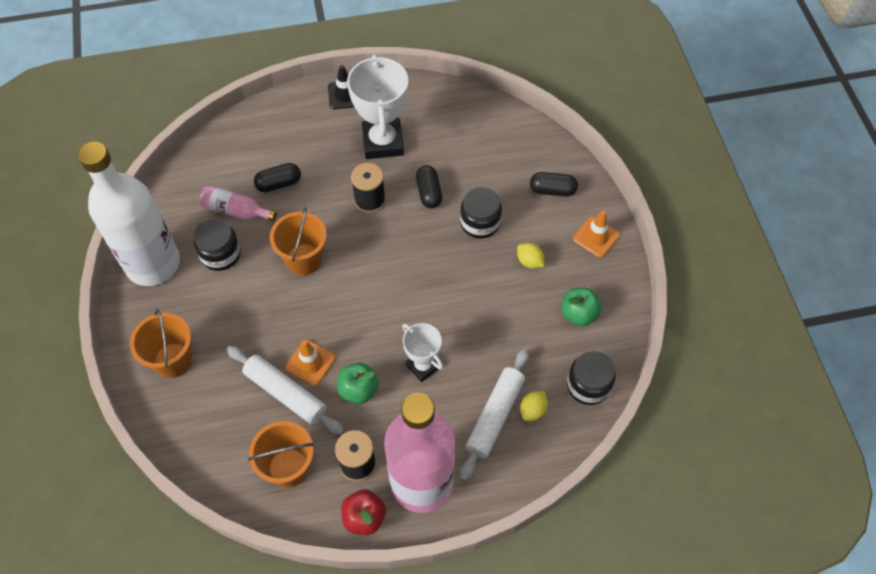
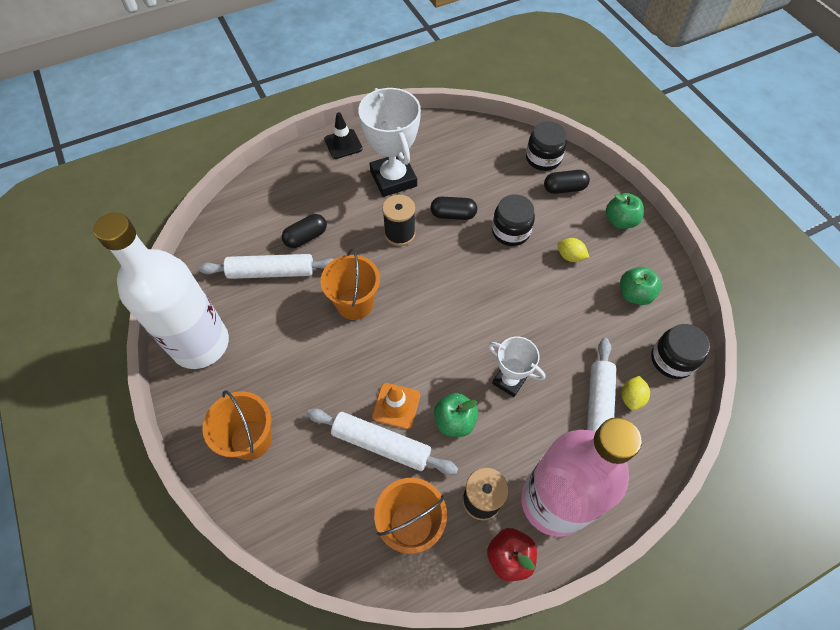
camera: 15 degrees left, 0 degrees up
(220, 254) = (269, 318): black jar -> black jar (543, 158)
(236, 210) = (271, 272): pink bottle -> white rolling pin
(429, 193) = (453, 214): black capsule -> black capsule turned 60 degrees counterclockwise
(596, 237) = (620, 221): orange traffic cone -> green apple

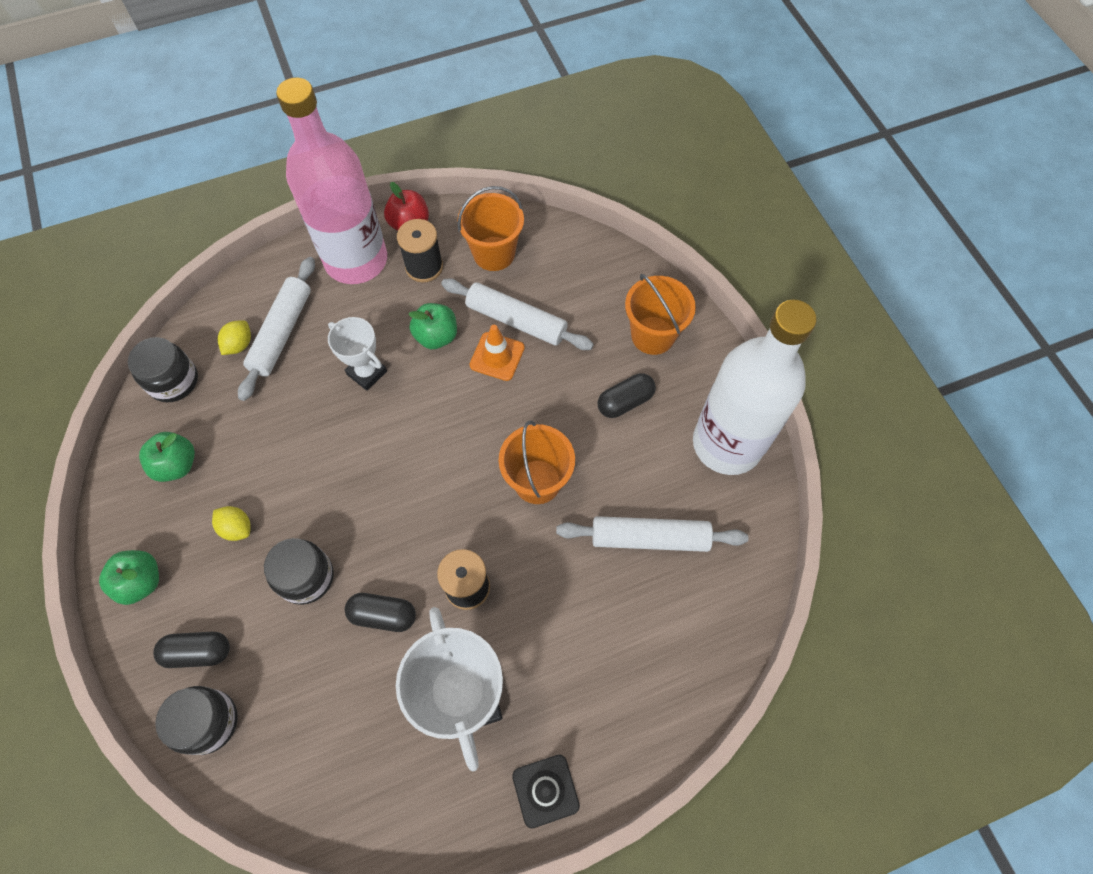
camera: 175 degrees left, 5 degrees up
(306, 237) = (604, 593): black capsule -> black capsule (625, 402)

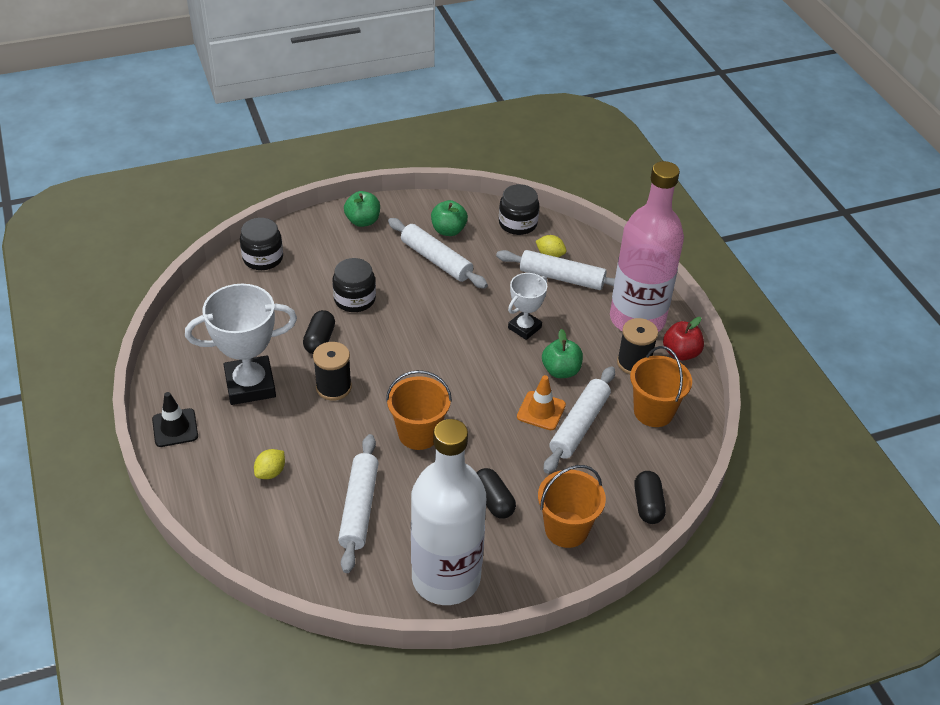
camera: 90 degrees right, 20 degrees down
(198, 652) = (310, 250): black capsule -> black capsule (648, 505)
(236, 477) = (436, 260): none -> white rolling pin
(237, 528) = (396, 263): yellow lemon -> yellow lemon (270, 472)

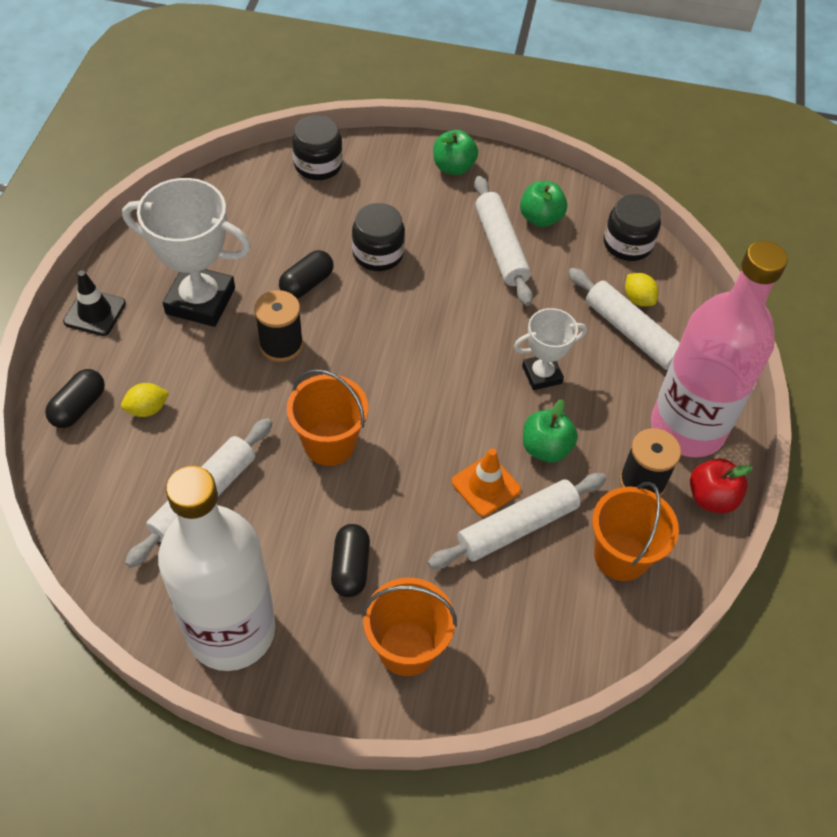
camera: 30 degrees right, 10 degrees up
(648, 505) = (526, 672): black capsule -> black capsule (79, 407)

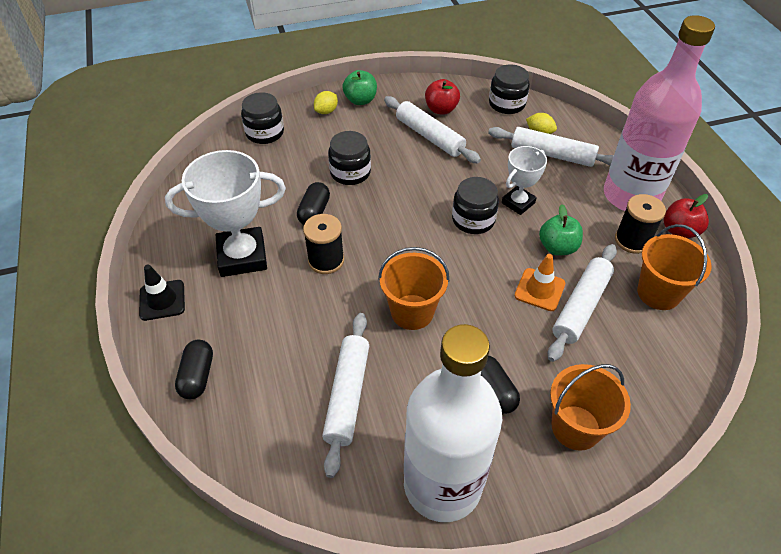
camera: 25 degrees left, 5 degrees down
(147, 409) = (255, 352): yellow lemon -> yellow lemon (326, 111)
(474, 371) = (473, 220): none -> black jar
(540, 218) = (441, 109): green apple -> red apple

